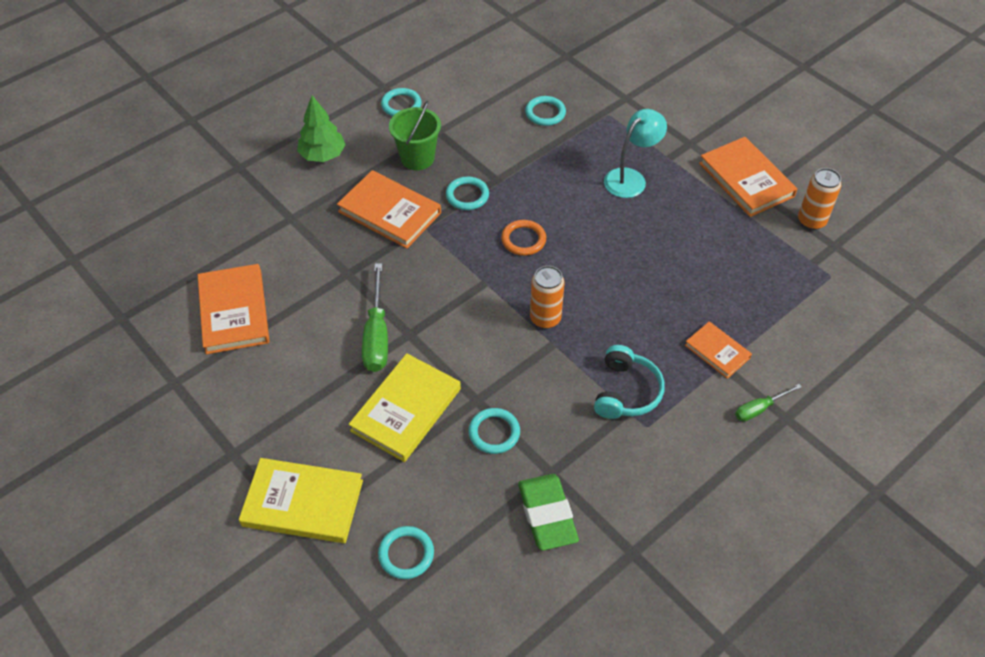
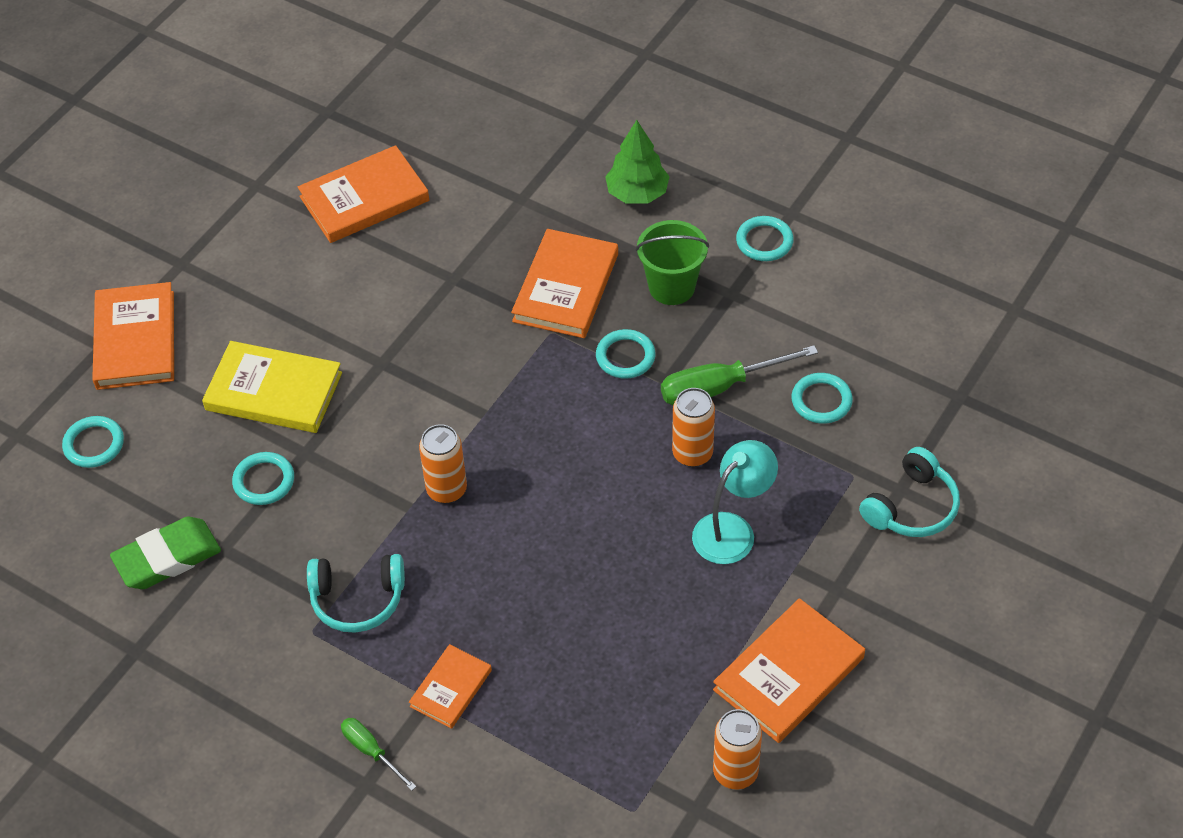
camera: 75 degrees right, 0 degrees up
(303, 503) = (135, 340): yellow book -> orange book
(377, 335) = (370, 334): green screwdriver -> green screwdriver (719, 387)
(523, 240) = (570, 435): orange ring -> none
(563, 182) = (692, 453): none -> orange can
(631, 178) = (732, 529): turquoise lamp -> turquoise lamp turned 75 degrees counterclockwise
(640, 96) = (912, 507): none -> turquoise headphones

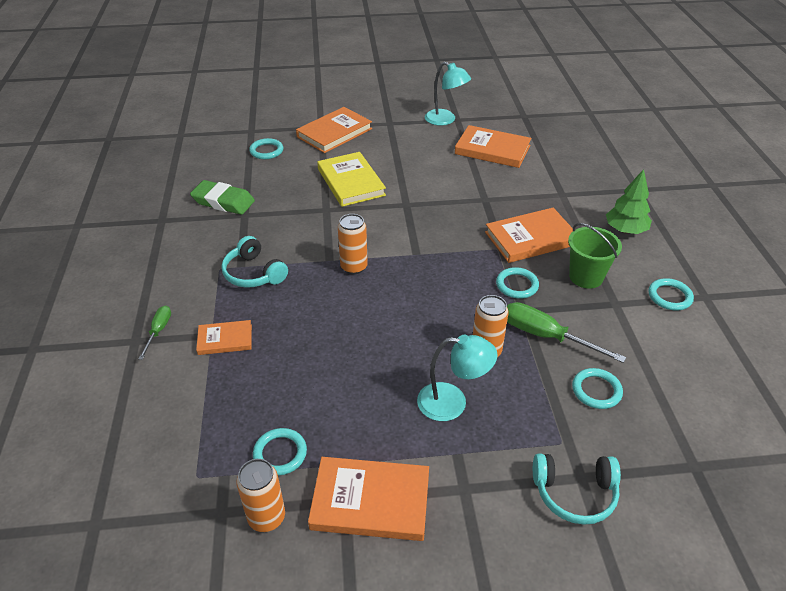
camera: 50 degrees right, 10 degrees down
(243, 199) = (445, 120): none -> turquoise lamp
(264, 481) = (296, 206): turquoise ring -> turquoise ring (280, 453)

